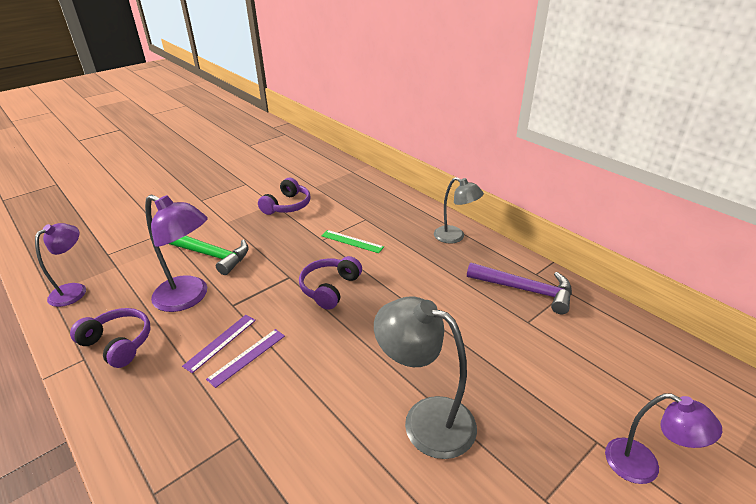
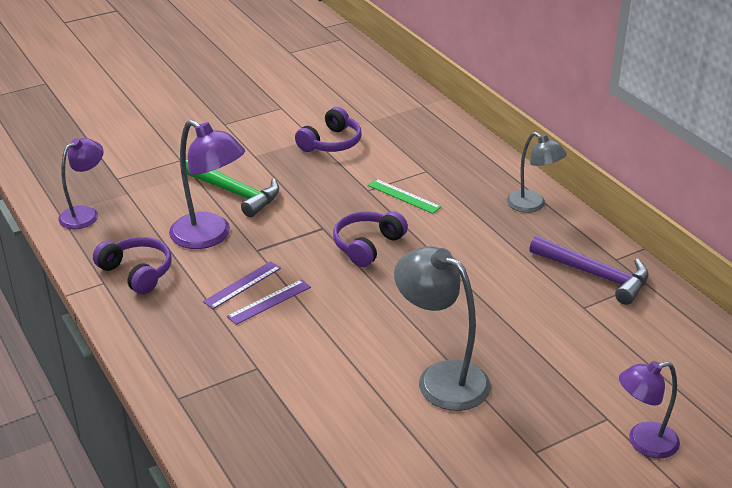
camera: 10 degrees right, 0 degrees up
(643, 466) = (643, 442): purple lamp -> purple lamp turned 120 degrees clockwise

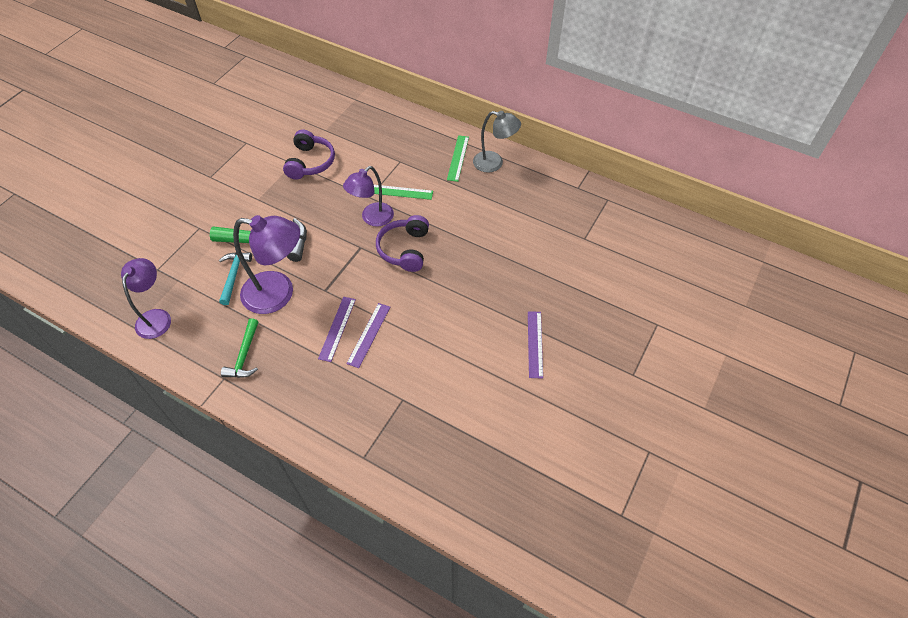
camera: 30 degrees left, 20 degrees up
(137, 272) = (244, 355): purple headphones -> green hammer
(180, 207) = (233, 276): none -> turquoise hammer
(441, 378) = (535, 344): grey lamp -> purple ruler
(494, 188) = (458, 158): none -> green ruler
(595, 275) = (574, 207): purple hammer -> none
(643, 442) = (690, 332): purple lamp -> purple lamp (372, 218)

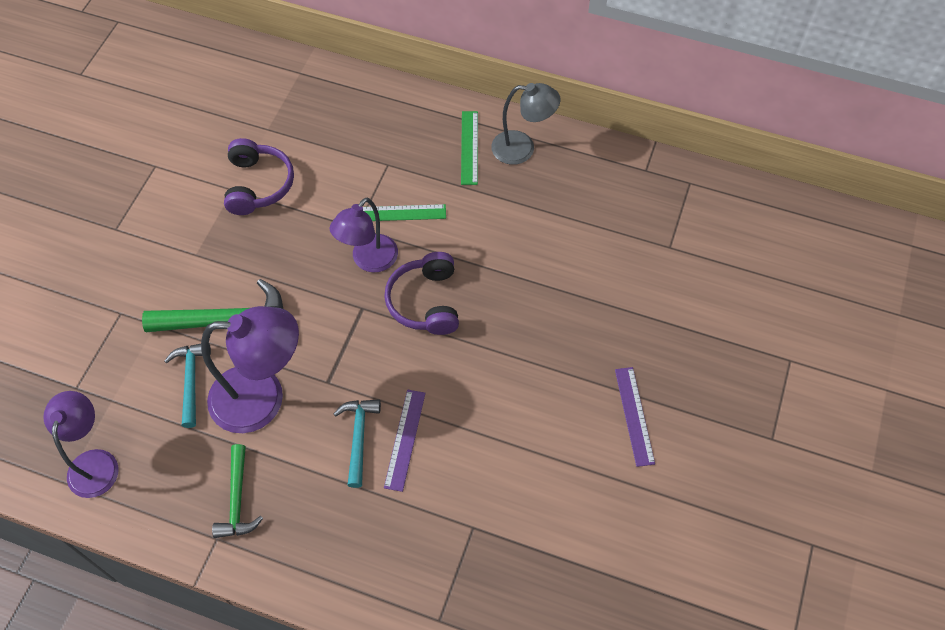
camera: 10 degrees left, 5 degrees up
(337, 328) = (358, 437): purple ruler -> turquoise hammer

